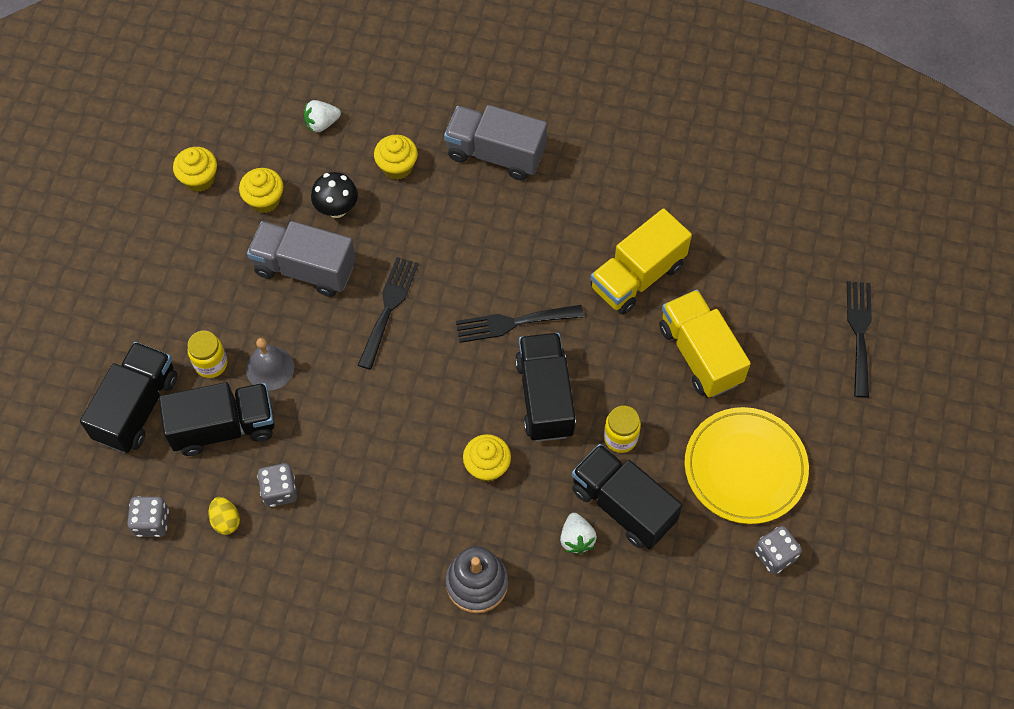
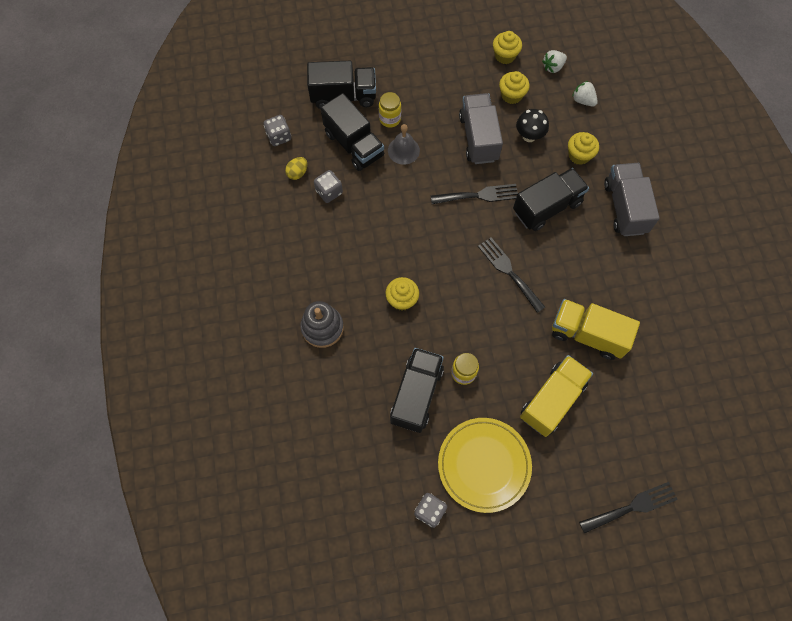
camera: 65 degrees right, 5 degrees up
(545, 397) = (467, 313): black truck -> black truck (547, 207)
(576, 539) = (379, 375): white strawberry -> white strawberry (553, 67)

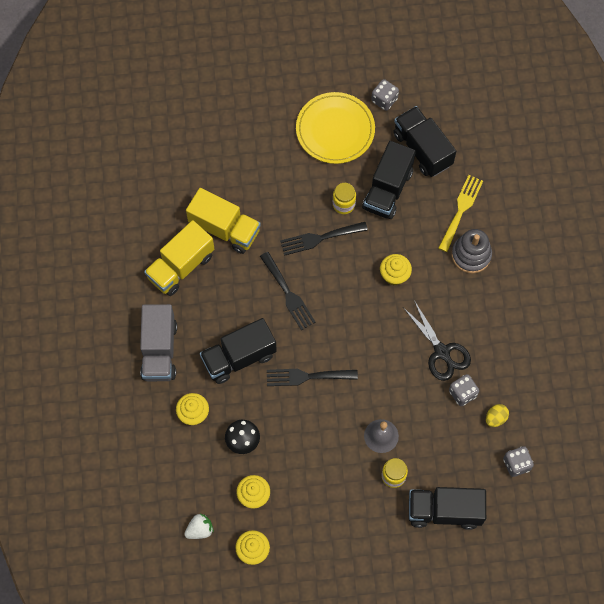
camera: 175 degrees left, 0 degrees up
(334, 378) = (461, 210): none -> yellow fork
(350, 228) = (442, 352): none -> black scissors
(354, 144) = (434, 447): black truck -> black truck (422, 149)
(478, 138) = (298, 444): grey truck -> none
(552, 400) = (268, 176): yellow truck -> yellow truck (181, 266)
(583, 100) = (175, 482): white strawberry -> none
(632, 507) = (217, 90): black fork -> black fork (319, 238)

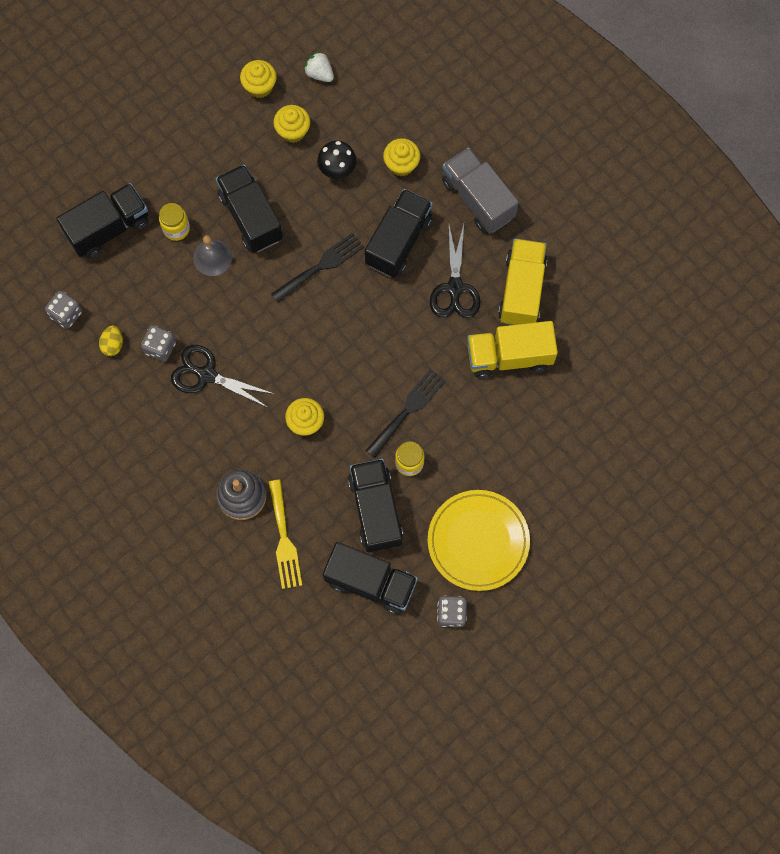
camera: 145 degrees right, 5 degrees up
(200, 529) = (319, 73): white strawberry -> white strawberry turned 105 degrees clockwise
(225, 298) = (455, 288): none -> black scissors
(288, 294) = (397, 333): black fork -> none
(332, 448) = (251, 217): none -> black truck

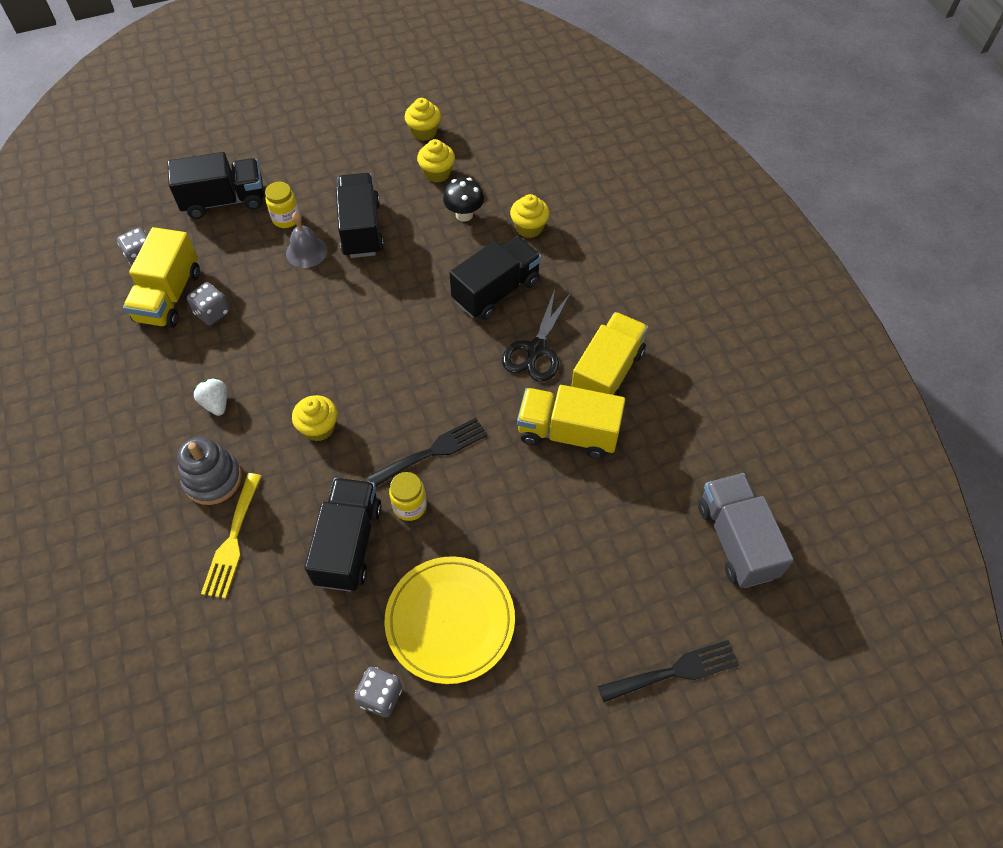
camera: 20 degrees right, 15 degrees down
(113, 344) = (169, 296): yellow egg -> yellow truck
(207, 375) = (243, 351): black scissors -> none
(319, 73) = (484, 136): white strawberry -> white strawberry (216, 403)
(321, 266) = (408, 290): black fork -> black fork (675, 671)
(370, 582) = (304, 623): black truck -> none
(478, 199) = (594, 278): grey truck -> grey truck (736, 540)

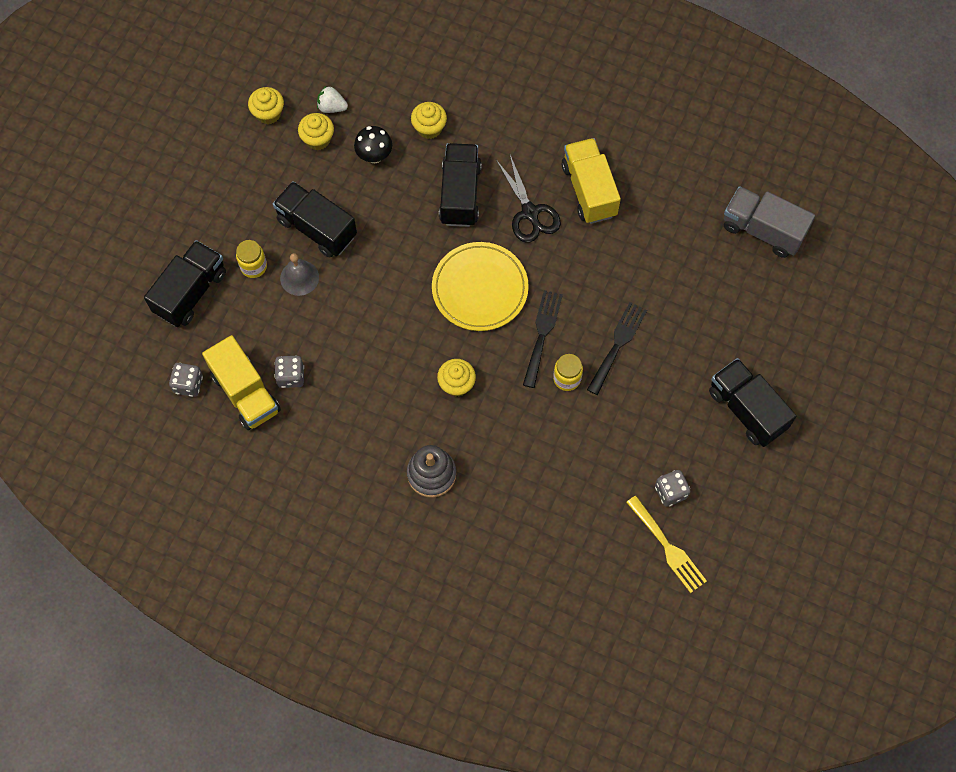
camera: 45 degrees left, 10 degrees up
(216, 403) = (373, 429): white strawberry -> white strawberry (332, 107)
(232, 541) = (489, 495): yellow fork -> yellow fork (668, 548)
(348, 544) = (558, 433): black truck -> black truck (746, 409)
(450, 621) = (661, 419): yellow plate -> yellow plate (480, 288)
(568, 433) = (607, 250): yellow truck -> none
(675, 671) = (802, 333): black fork -> black fork (618, 344)

